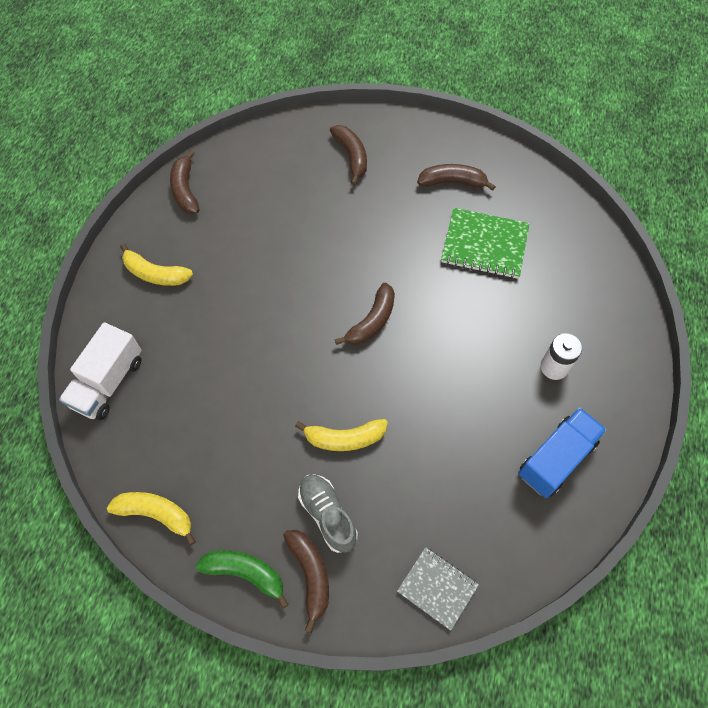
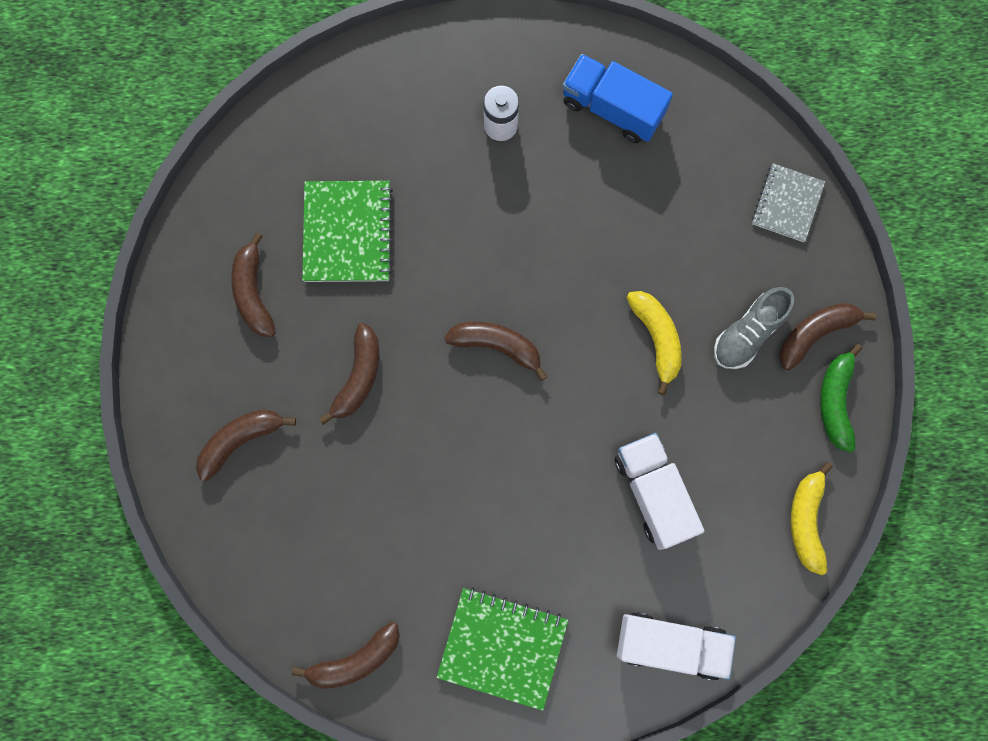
camera: 105 degrees left, 15 degrees up
(155, 274) = (502, 647): yellow banana -> green notebook
(223, 401) = (654, 493): none -> white truck
(375, 230) = (358, 377): none -> brown banana

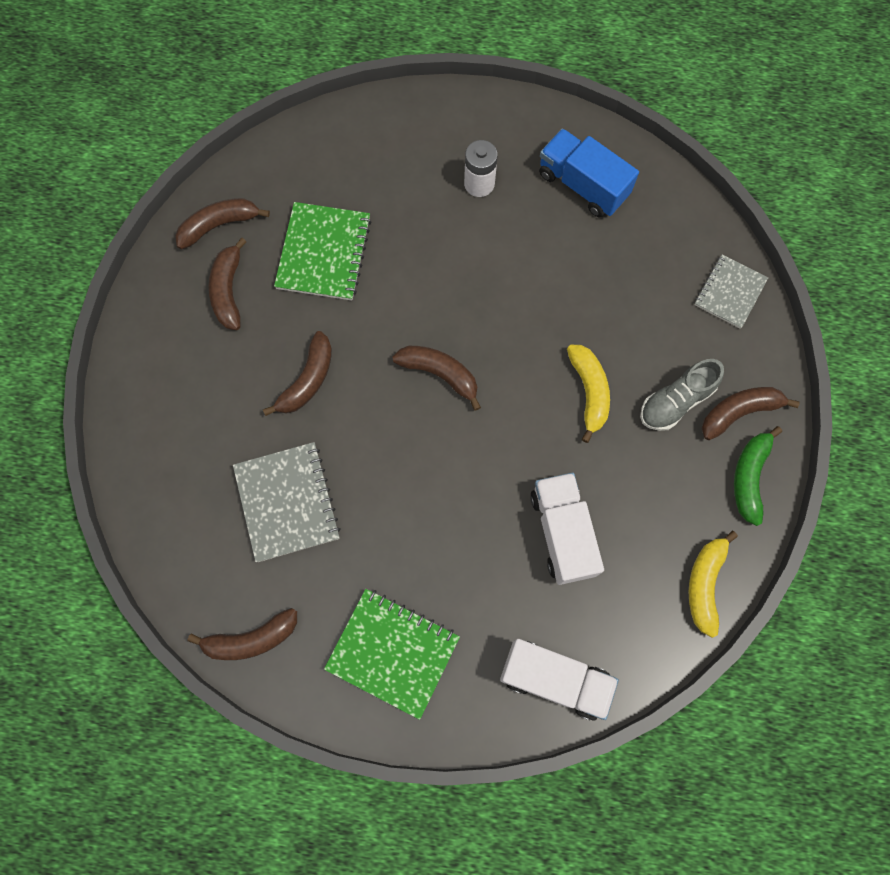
camera: 10 degrees right, 5 degrees down
(240, 440) = (188, 418): brown banana -> brown banana (219, 225)
(363, 512) = (287, 502): none -> grey notebook

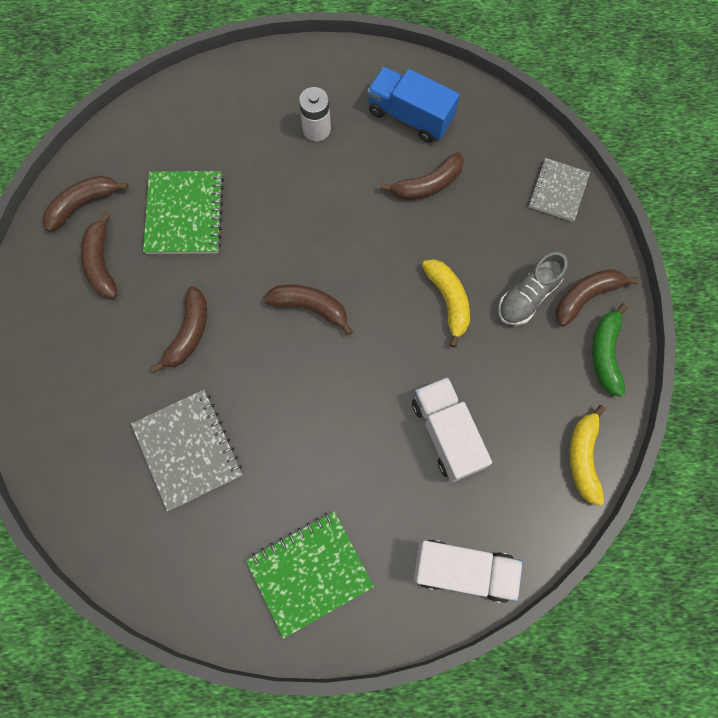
camera: 10 degrees left, 0 degrees up
(251, 639) = (175, 584): brown banana -> brown banana (427, 184)
(392, 653) = (310, 573): green notebook -> green notebook turned 45 degrees counterclockwise

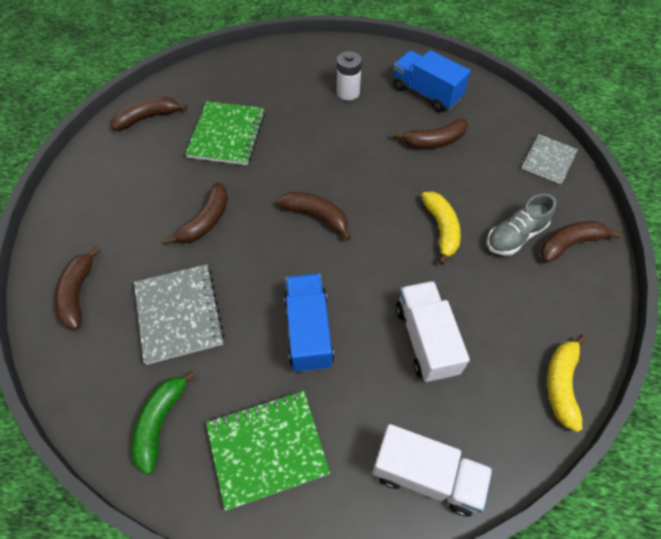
camera: 10 degrees right, 15 degrees down
(101, 263) = (149, 159): brown banana -> brown banana (78, 294)
(326, 445) = (308, 331): none -> blue truck
(605, 354) = (587, 294): green banana -> green banana (160, 422)

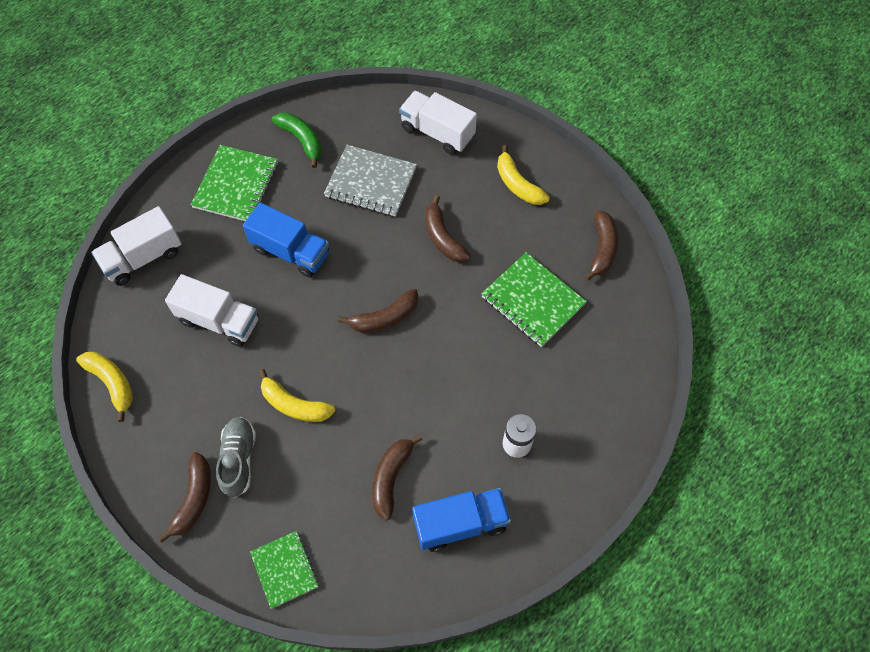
camera: 125 degrees right, 5 degrees up
(78, 294) = (437, 132): brown banana -> white truck
(111, 198) = (518, 184): none -> yellow banana
(548, 160) = (284, 569): grey notebook -> green notebook

